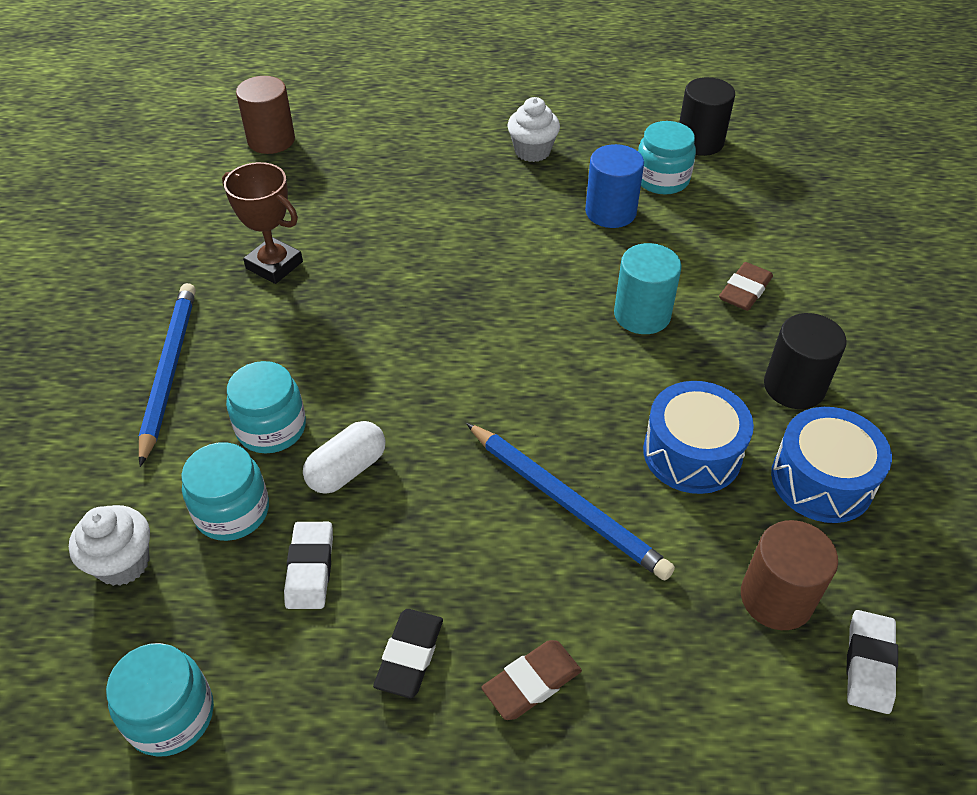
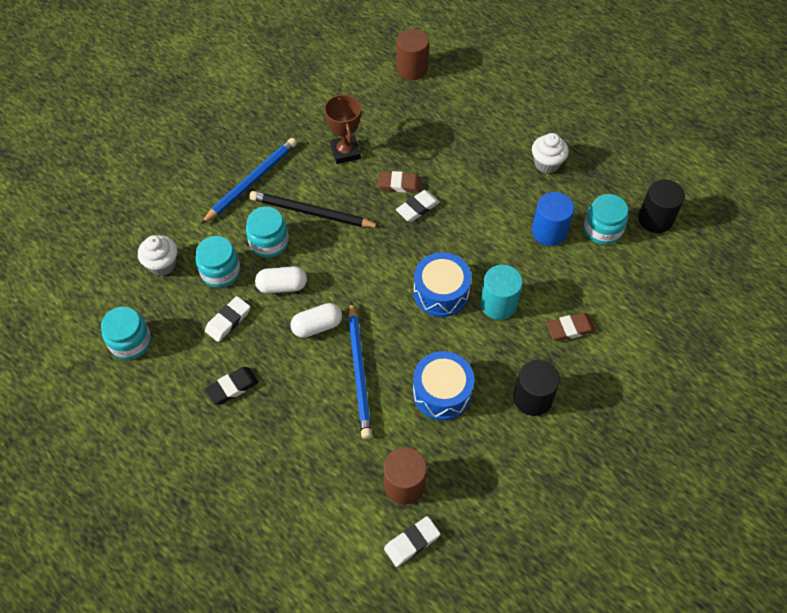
camera: 40 degrees right, 10 degrees up
(298, 357) = (311, 213): none -> black pencil
(434, 273) = (417, 208): none -> white eraser
(449, 486) = (317, 326): none -> white capsule
(531, 682) = (267, 435): brown eraser -> brown eraser (399, 184)
(822, 480) = (489, 452): blue drum -> blue drum (441, 292)

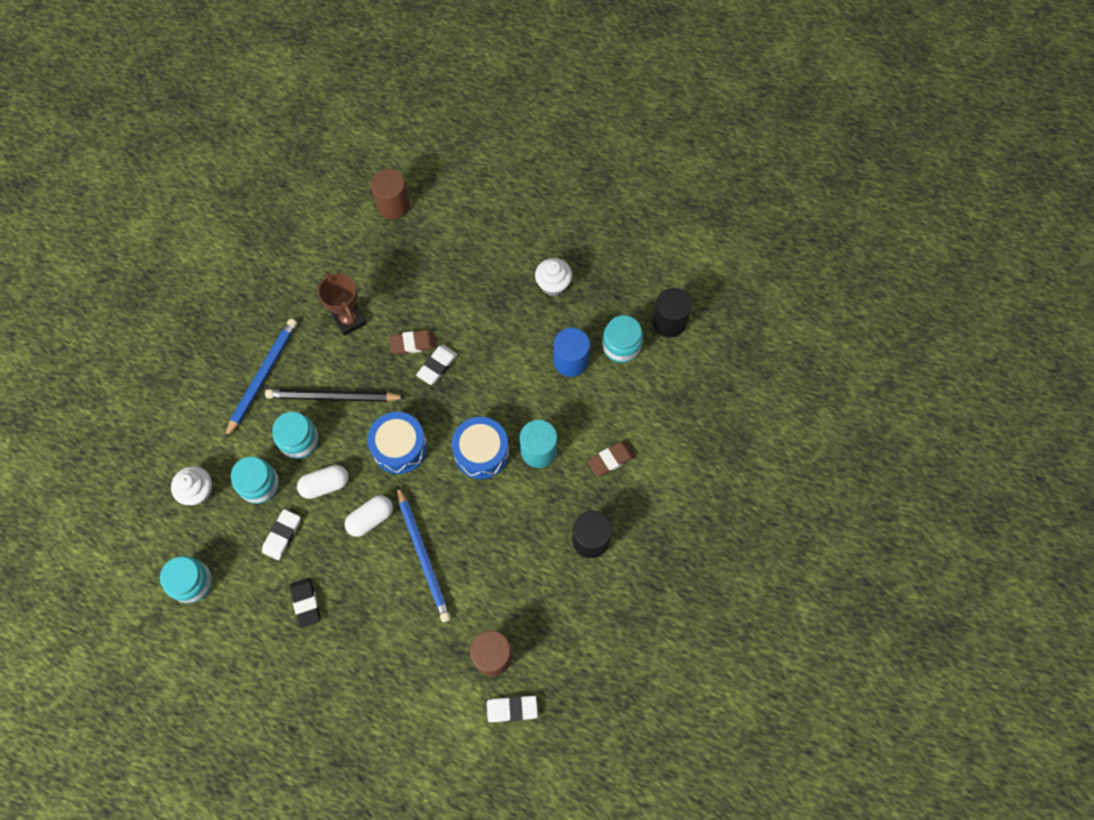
camera: 15 degrees left, 10 degrees up
(232, 387) = (306, 603): black eraser -> black eraser turned 60 degrees counterclockwise
(412, 542) = (512, 709): white eraser -> white eraser turned 45 degrees clockwise
(442, 392) = (506, 556): blue drum -> blue drum (399, 447)

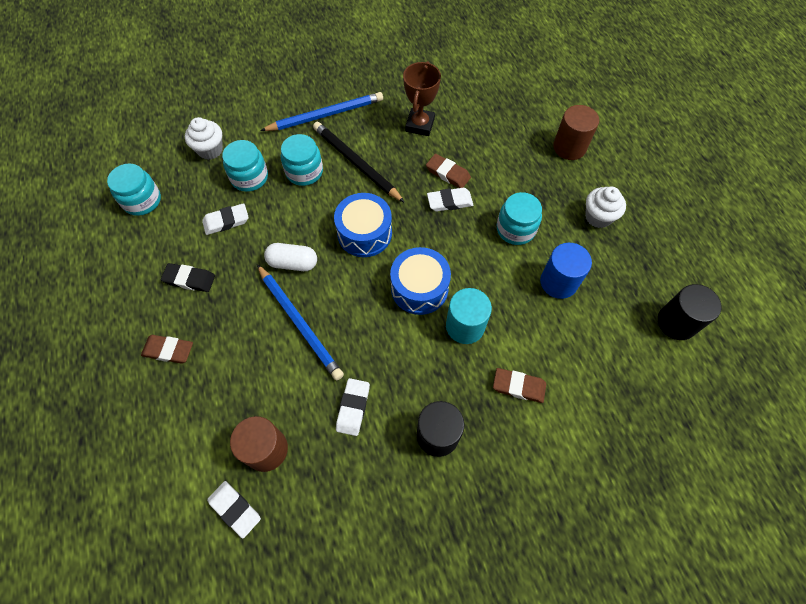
camera: 45 degrees right, 5 degrees down
(306, 603) = (189, 279): black eraser -> black eraser turned 75 degrees clockwise
(325, 485) = (289, 214): white capsule -> none
(351, 664) = (168, 350): none -> brown eraser
(393, 205) = (526, 79): brown cylinder -> brown cylinder (569, 147)
(423, 555) = (300, 323): blue pencil -> blue pencil turned 60 degrees counterclockwise
(520, 575) = (353, 408): none -> white eraser
(621, 346) = (614, 306): turquoise jar -> turquoise jar (515, 229)

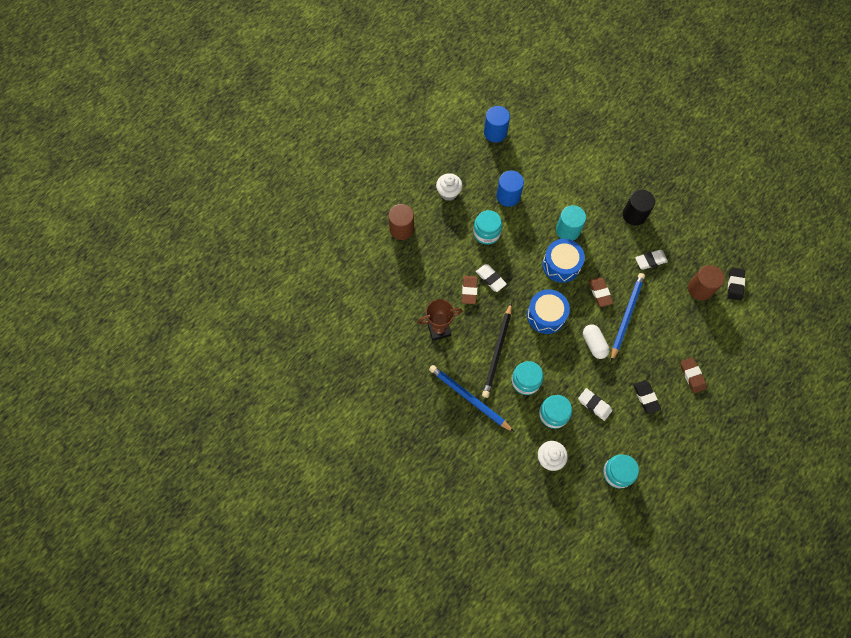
camera: 120 degrees left, 5 degrees up
(235, 509) = (735, 285): white eraser -> black eraser
(518, 386) = (583, 190): brown eraser -> brown eraser (600, 293)
(676, 322) = (495, 132): black cylinder -> blue cylinder

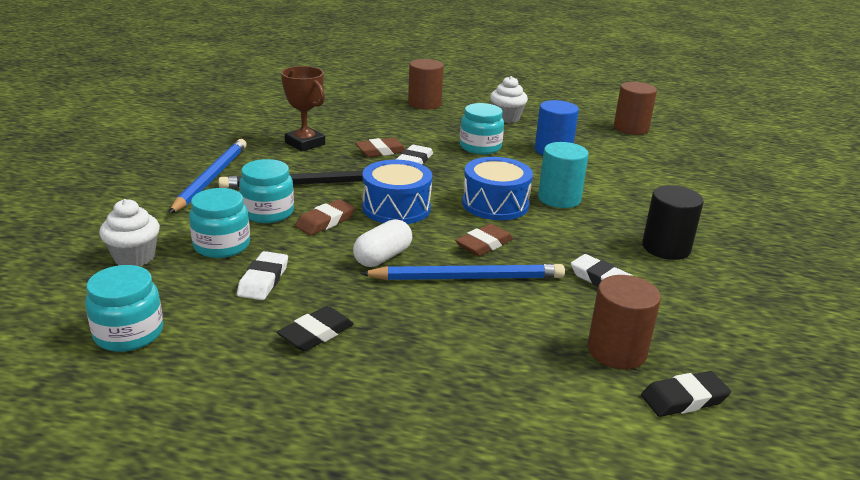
camera: 60 degrees right, 40 degrees down
(495, 132) = (631, 128): blue cylinder -> brown cylinder
(692, 376) = (409, 384): brown eraser -> brown eraser (325, 221)

